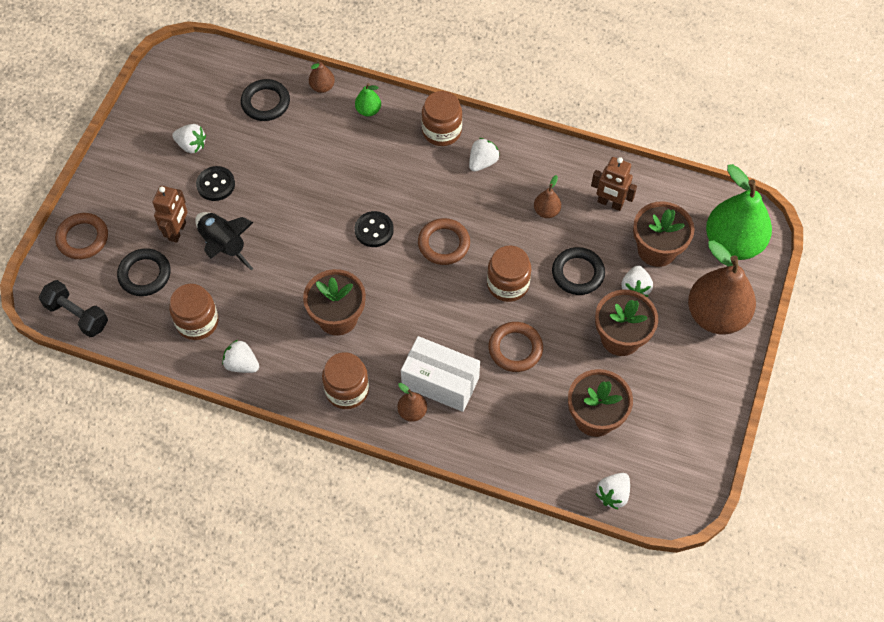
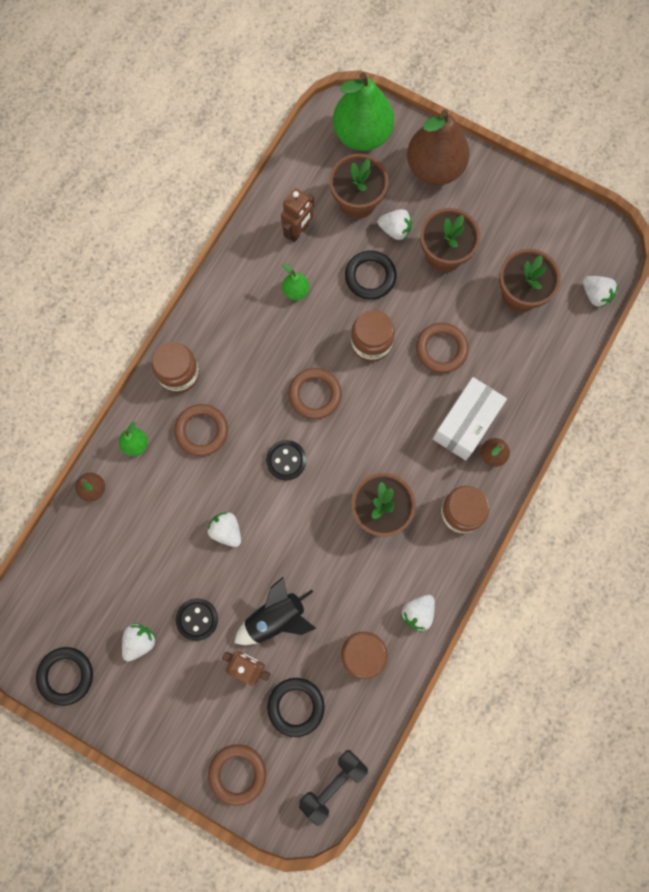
camera: 80 degrees left, 15 degrees up
(265, 103) = (100, 553): black ring -> black ring (66, 676)
(390, 158) = (201, 431): none -> brown ring
(482, 162) = (226, 340): white strawberry -> white strawberry (226, 531)
(546, 211) = (296, 291): brown pear -> green pear

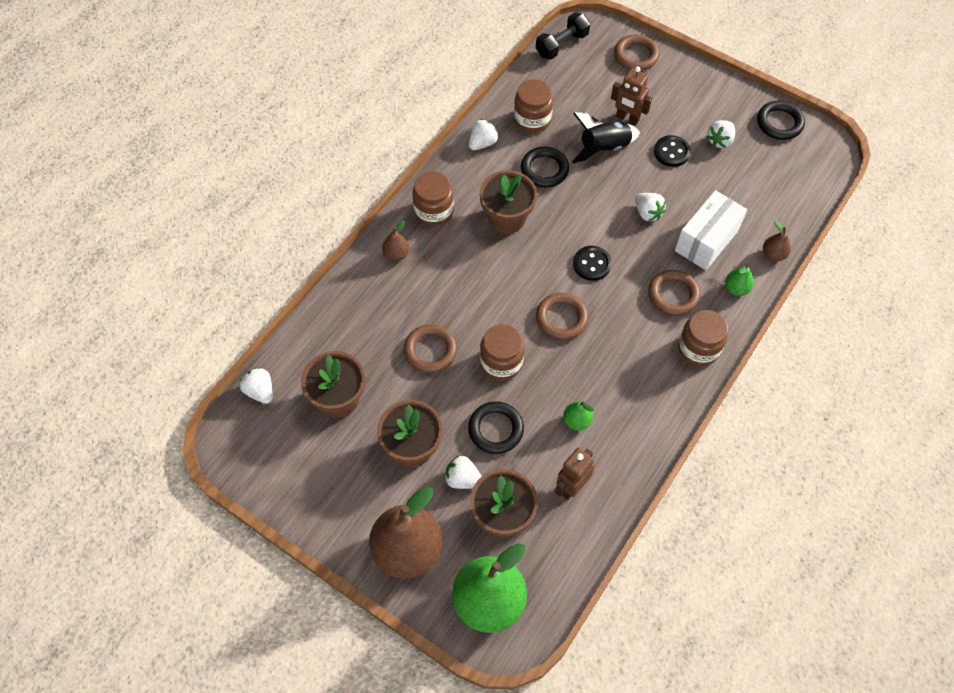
camera: 175 degrees left, 15 degrees down
(296, 706) = (589, 91): black ring -> black ring (544, 169)
(465, 423) = (417, 282): white box -> white box (706, 240)

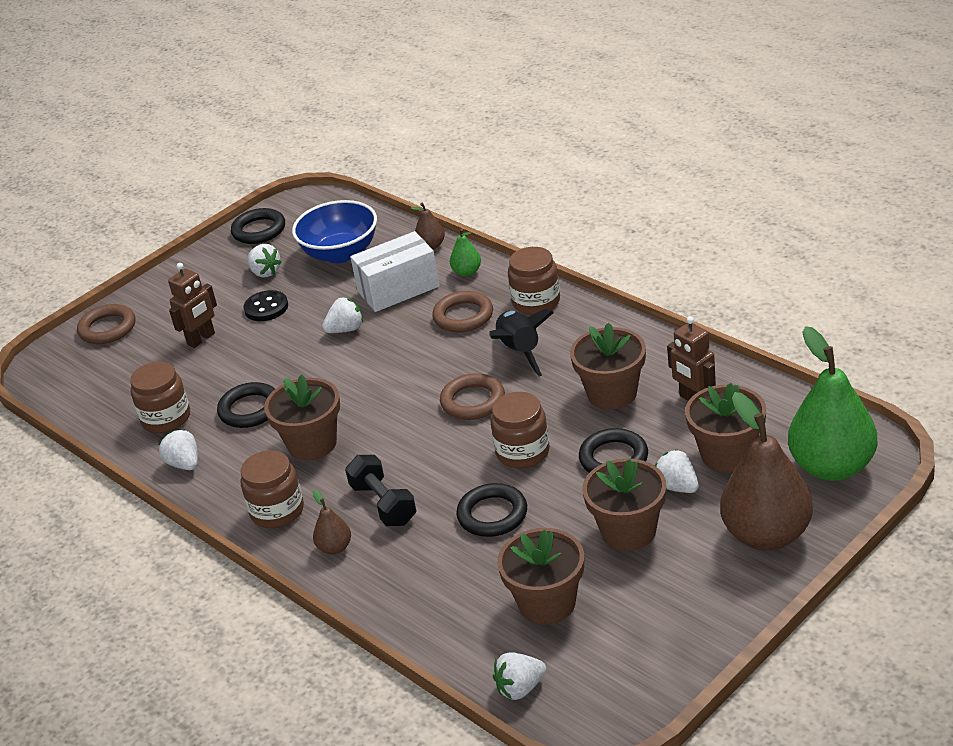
camera: 75 degrees left, 25 degrees down
(430, 350) = (492, 515): brown ring -> black ring
(463, 479) = (676, 487): white strawberry -> white strawberry turned 105 degrees clockwise
(562, 45) = (56, 389): black dumbbell -> black dumbbell (383, 504)
(577, 421) = (612, 393): green pear -> brown flower pot
(592, 264) = (403, 375): black button -> none
(603, 148) = (238, 359): black rocket -> black rocket (520, 352)
(706, 240) = (398, 289): white box -> white box turned 75 degrees counterclockwise
(753, 189) = (340, 253): none -> blue bowl

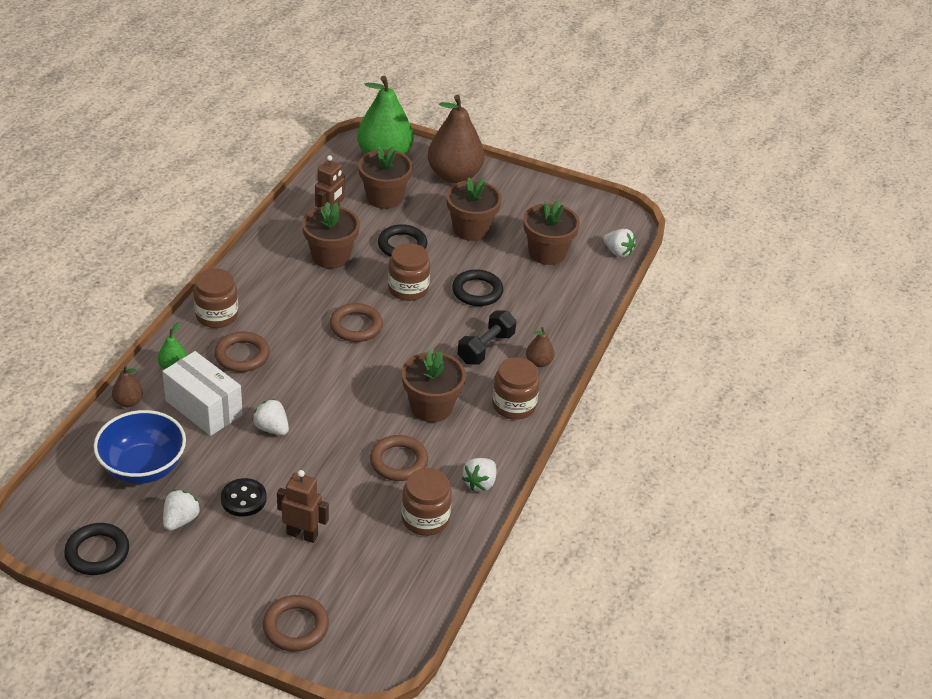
camera: 120 degrees left, 5 degrees up
(250, 409) = (398, 461): black ring -> brown ring
(520, 352) = (288, 312): black rocket -> none
(676, 487) = (422, 215): white strawberry -> none

